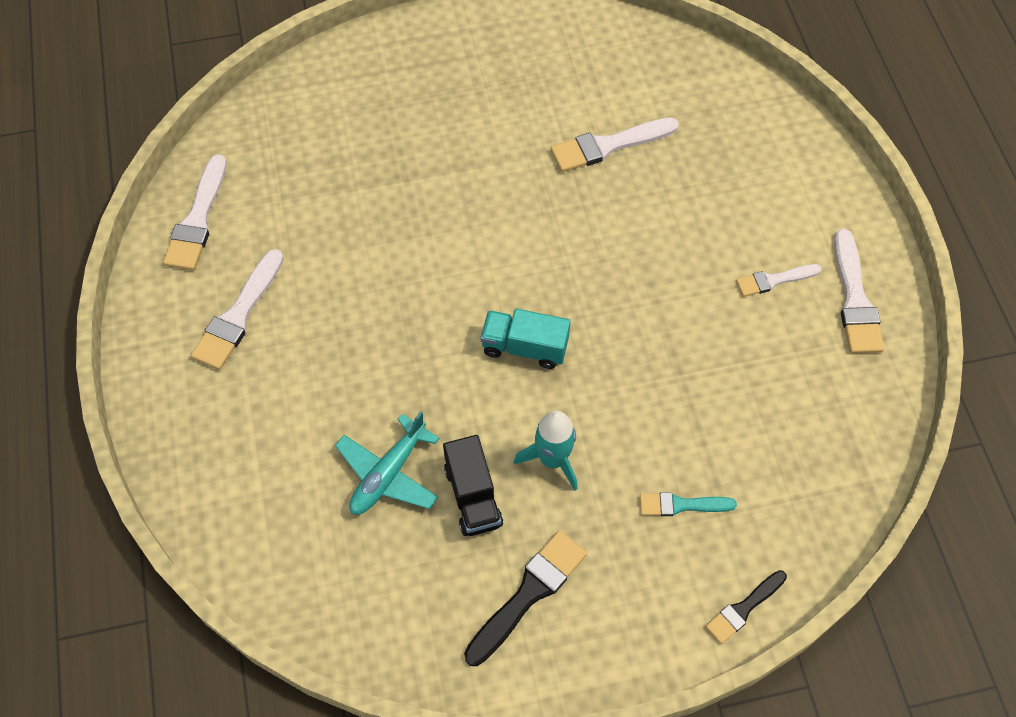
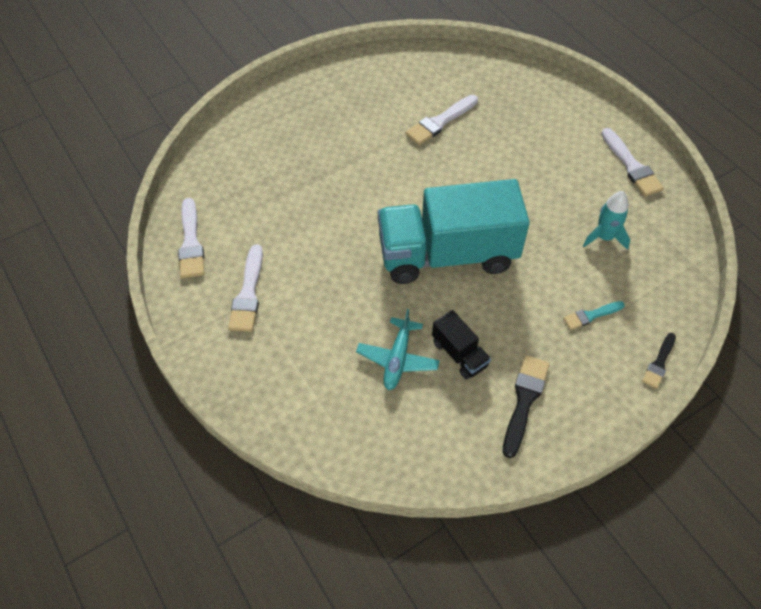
camera: 20 degrees left, 5 degrees down
(524, 347) = (447, 254): turquoise truck -> turquoise truck, size x2.36
(552, 459) = (498, 315): turquoise rocket -> turquoise rocket (604, 237)
(774, 280) = (579, 169): white brush -> none

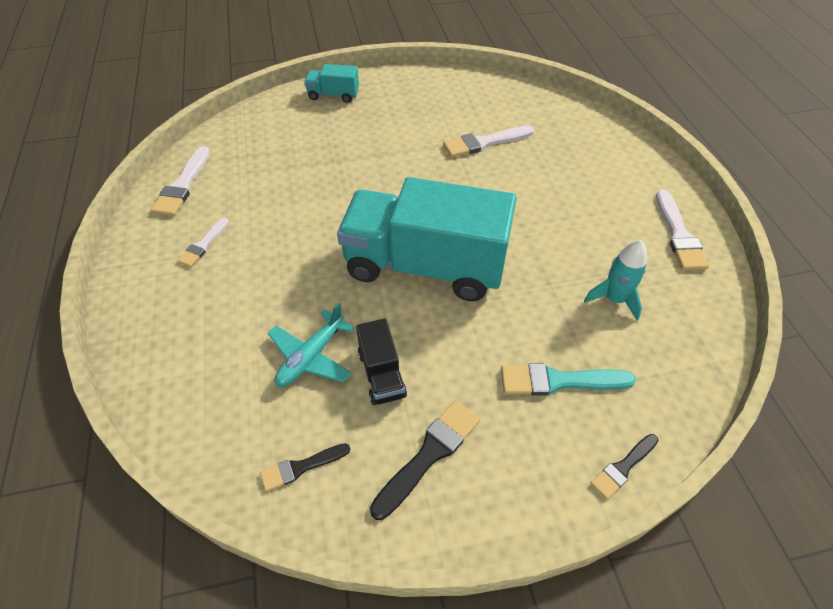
camera: 20 degrees right, 5 degrees down
(248, 293) = (203, 245): white brush -> white brush, size x0.62
(276, 108) = (333, 95): none -> turquoise truck
(438, 442) = (301, 467): none -> black brush
(591, 315) = (559, 381): turquoise brush -> turquoise brush, size x1.62

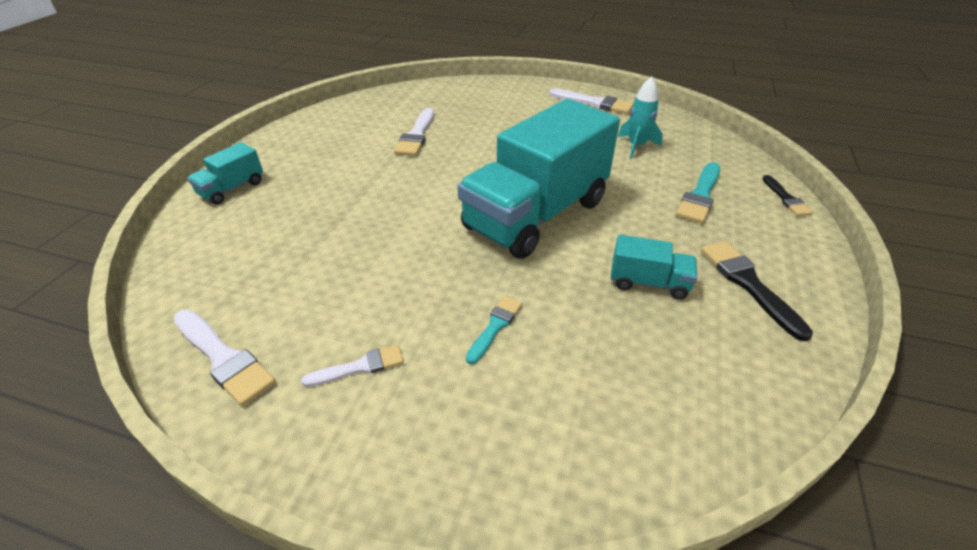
camera: 60 degrees left, 10 degrees down
(203, 245) = (359, 367): white brush -> white brush turned 75 degrees counterclockwise
(273, 295) = (495, 326): none -> turquoise brush
(301, 467) = (738, 374): black brush -> none
(311, 357) = (601, 324): turquoise plane -> none
(381, 374) = (648, 283): black truck -> turquoise truck

